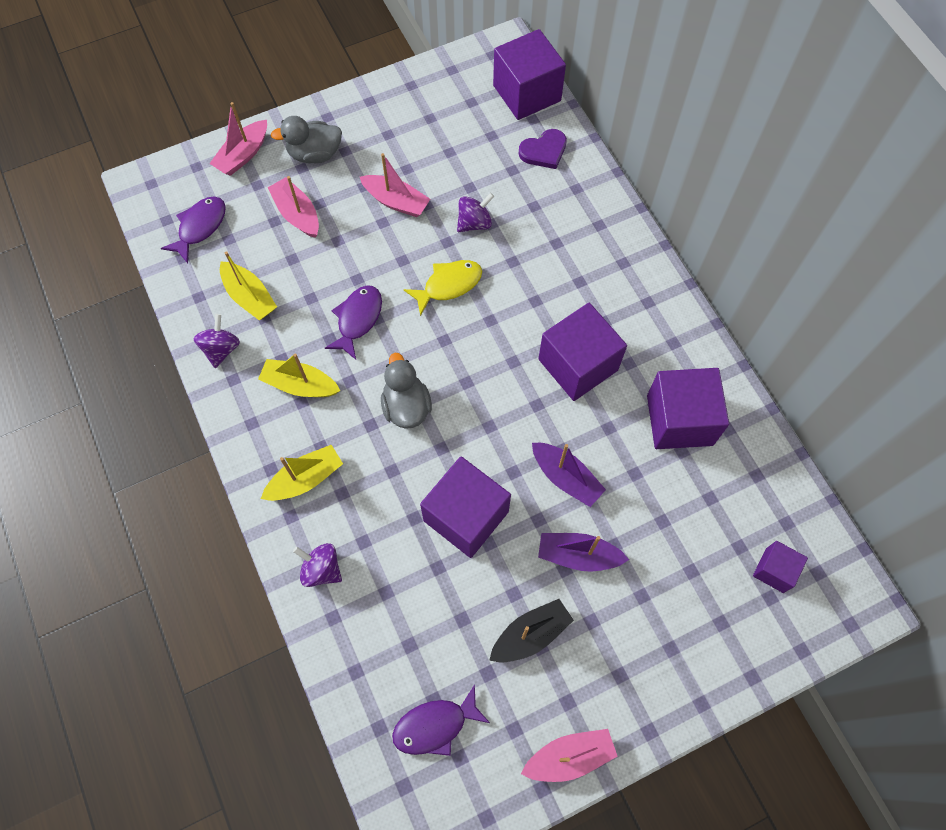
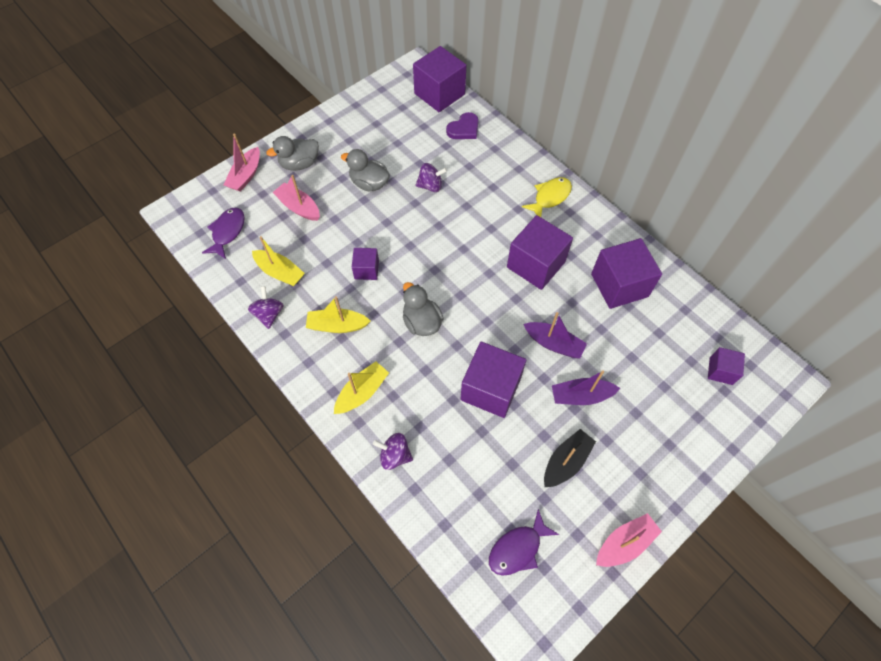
camera: 15 degrees left, 5 degrees down
(358, 319) = (366, 270): purple fish -> purple cube
(396, 201) = (369, 183): pink boat -> grey duck
(448, 285) = (425, 231): yellow fish -> yellow fish (550, 197)
(474, 223) = (430, 186): purple spinning top -> purple spinning top turned 45 degrees clockwise

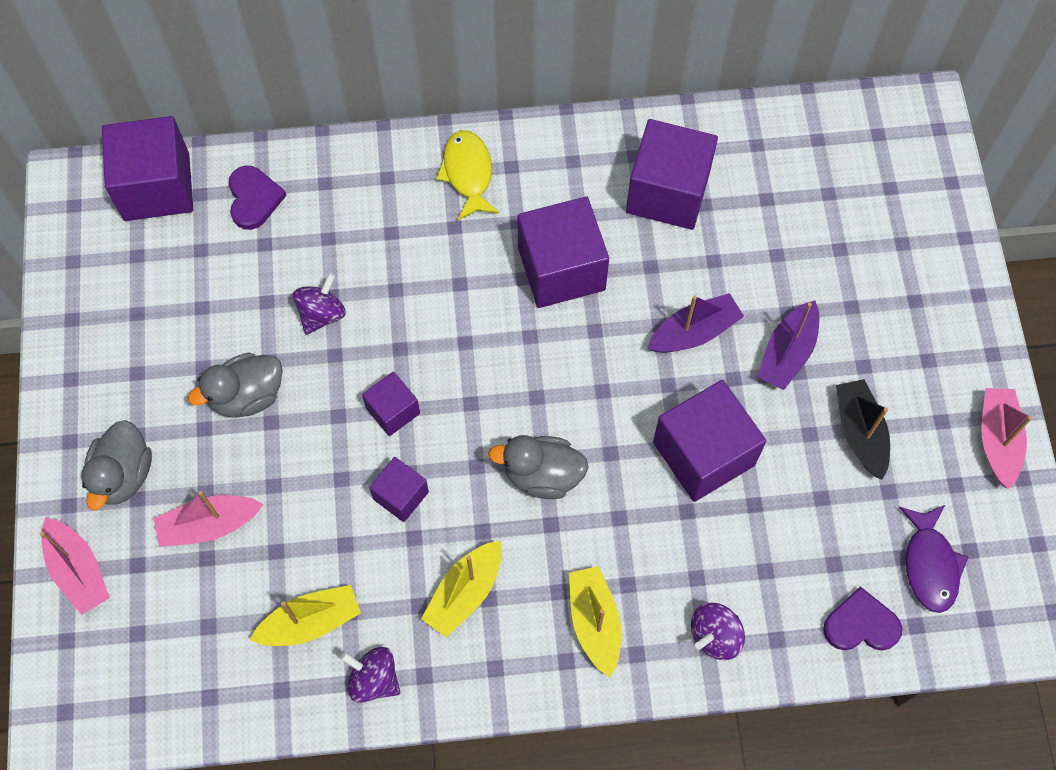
camera: 55 degrees left, 5 degrees up
(227, 232) = (171, 660): purple fish -> none
(454, 530) = (861, 624): none -> purple heart
(720, 371) = (863, 172): purple cube -> purple cube (393, 411)

